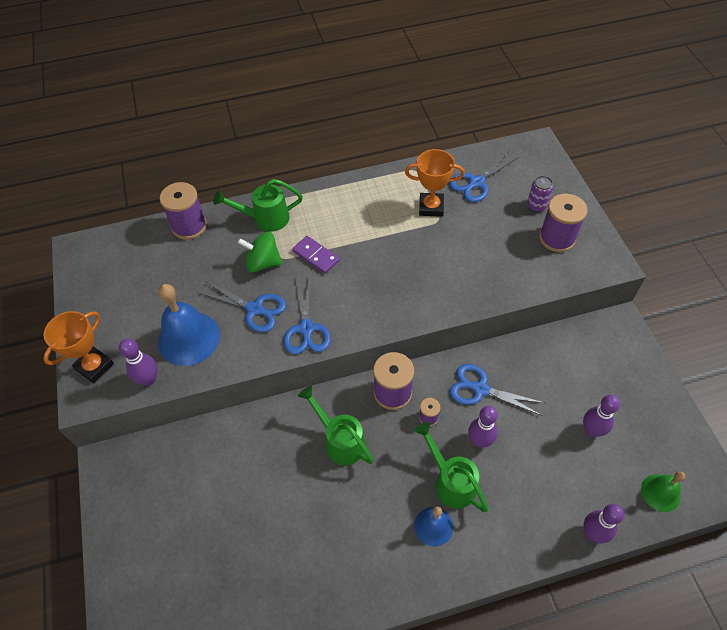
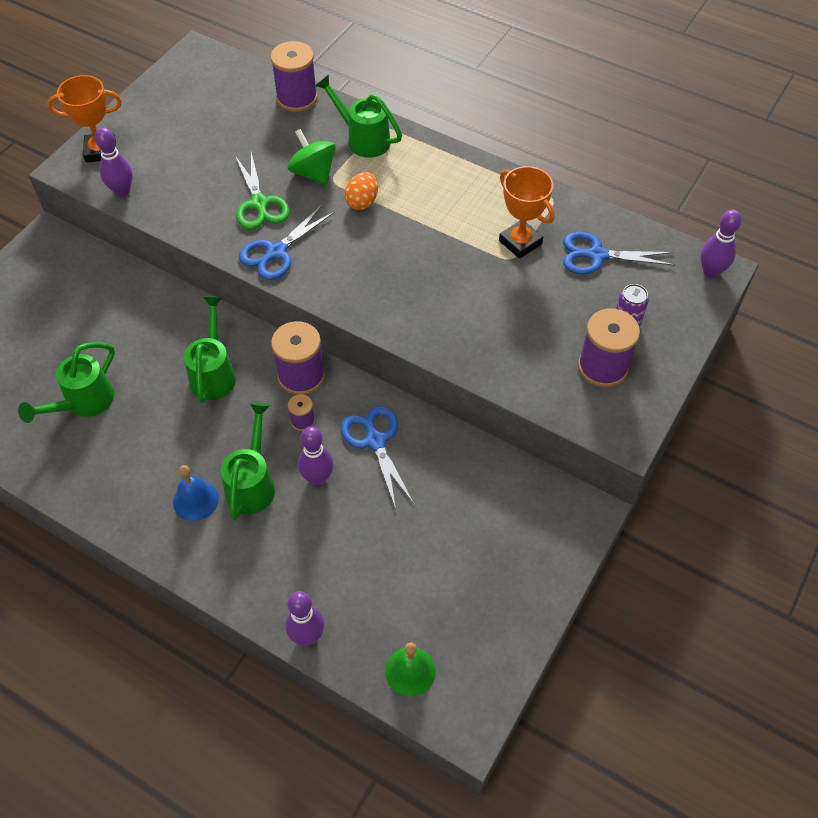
camera: 45 degrees right, 0 degrees up
(189, 338) = (185, 185): blue bell -> none
(255, 309) = (259, 204): blue scissors -> green scissors
(284, 542) = (84, 403): none -> green watering can
(316, 256) = (362, 202): purple domino -> orange egg
(592, 430) = (423, 565): purple bowling pin -> purple bowling pin (711, 272)

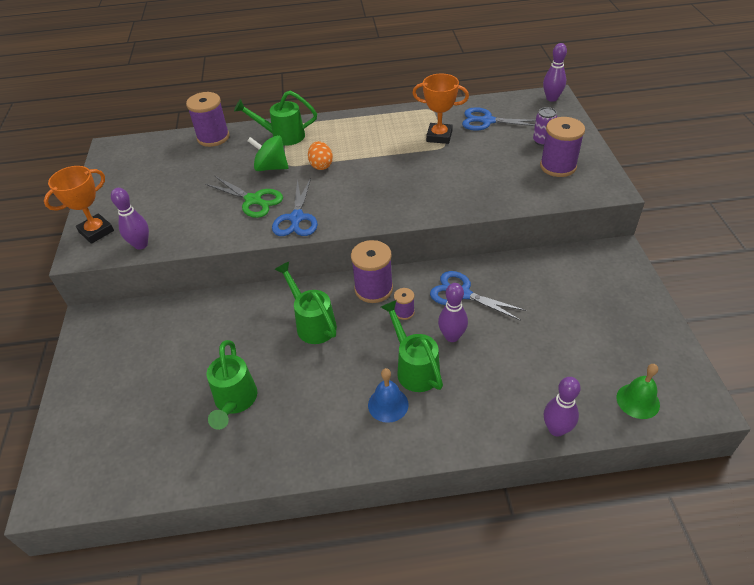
camera: 35 degrees left, 10 degrees down
(596, 255) = (487, 121): blue scissors -> blue scissors turned 45 degrees clockwise

